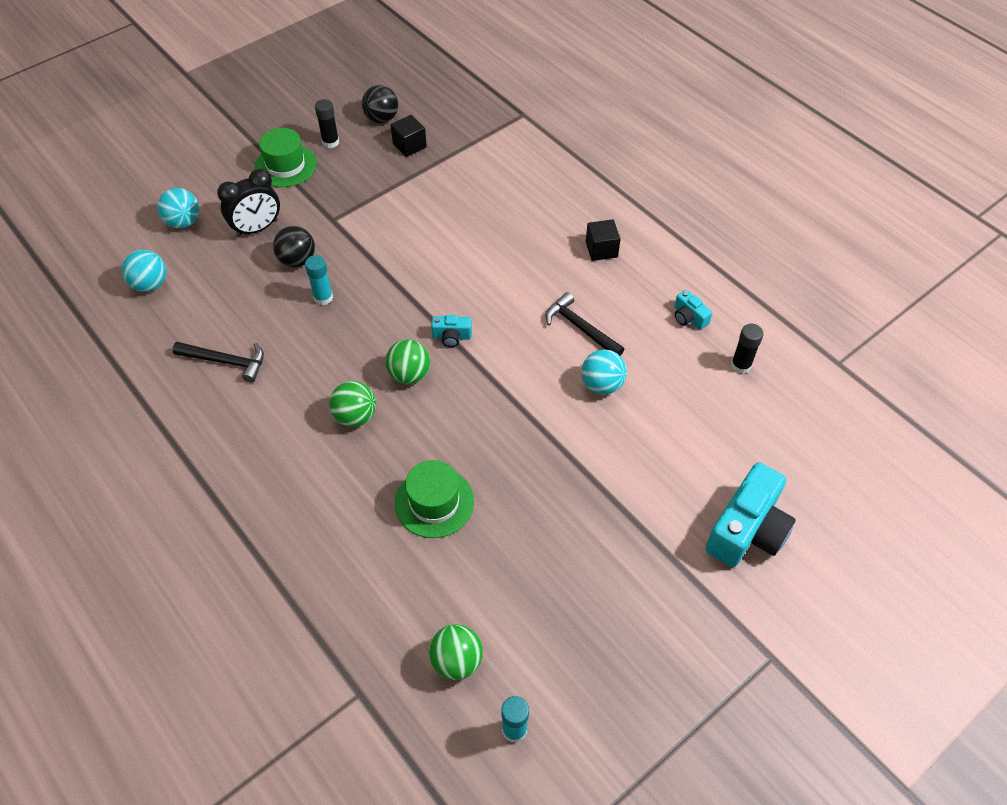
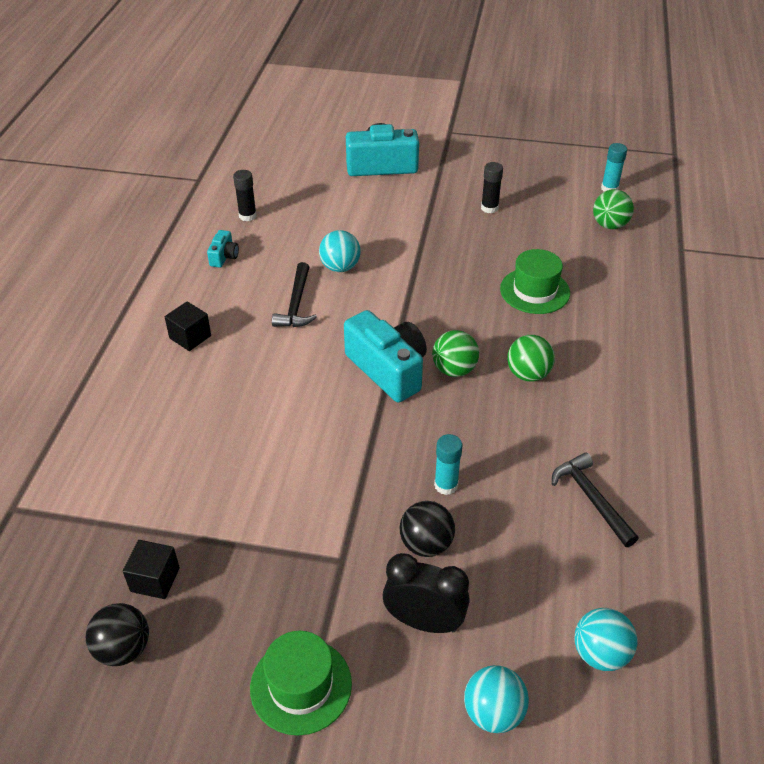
camera: 130 degrees left, 10 degrees down
(330, 142) = (215, 671): black glue stick -> black glue stick (489, 208)
(452, 337) = (388, 369): turquoise camera -> turquoise camera, size x2.14

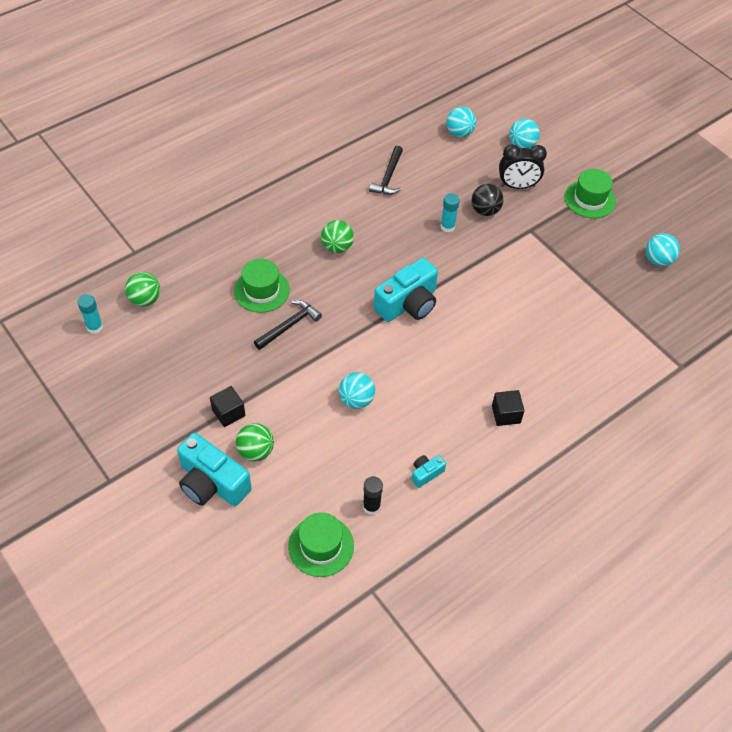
camera: 140 degrees left, 10 degrees up
(123, 649) = (658, 260): black ball -> turquoise ball
(155, 579) = (625, 279): black cube -> black cube (228, 413)
(261, 179) = (321, 546): none -> green hat
(296, 304) = (416, 390): black hammer -> black hammer (289, 325)
(388, 369) = (408, 304): turquoise camera -> turquoise camera turned 135 degrees counterclockwise
(424, 622) = (517, 186): black clock -> black clock turned 60 degrees counterclockwise
(454, 370) = (372, 277): green ball -> green ball (256, 451)
(489, 208) = (195, 374): black glue stick -> none

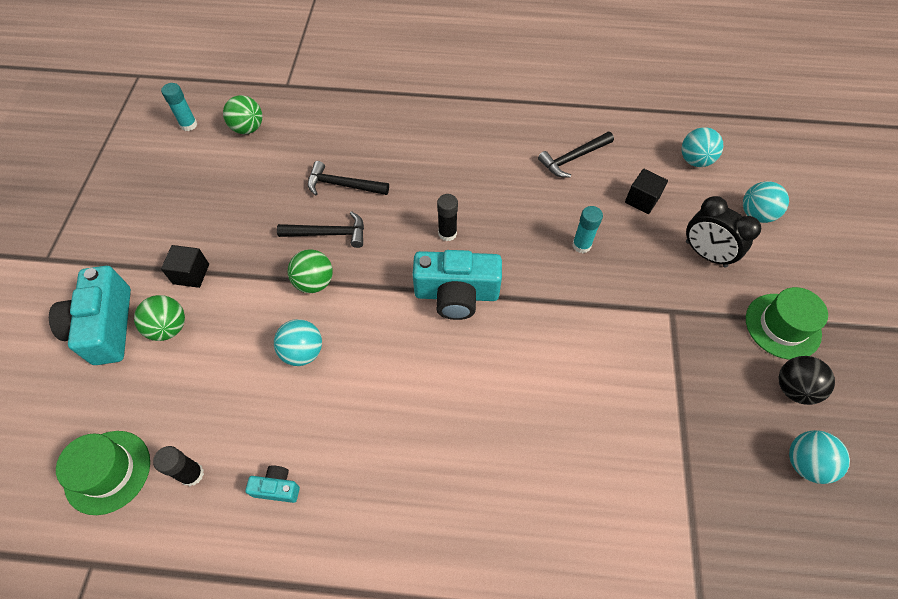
camera: 45 degrees right, 5 degrees up
(261, 290) = (343, 185): green hat -> black hammer
(337, 247) = (451, 192): green ball -> green ball (314, 282)
(363, 273) = (447, 233): none -> black glue stick
(485, 210) = (640, 256): black ball -> black ball (793, 388)
(506, 414) = (425, 496): black cube -> black cube (642, 200)

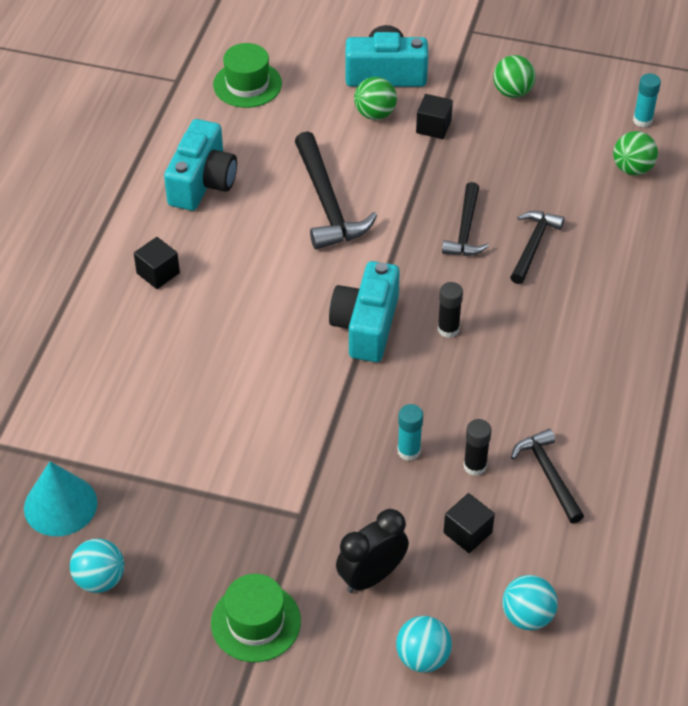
camera: 100 degrees right, 10 degrees down
(192, 474) = (230, 132): black glue stick -> black glue stick (475, 466)
(277, 487) = (202, 182): turquoise camera -> turquoise camera, size x2.14
(303, 352) = (327, 203): turquoise ball -> black hammer
(314, 282) = (405, 215): green ball -> green ball (512, 92)
(422, 505) = (158, 273): none -> black cube
(746, 526) = (60, 505): none -> turquoise cone
(793, 388) = (179, 602): black ball -> none

